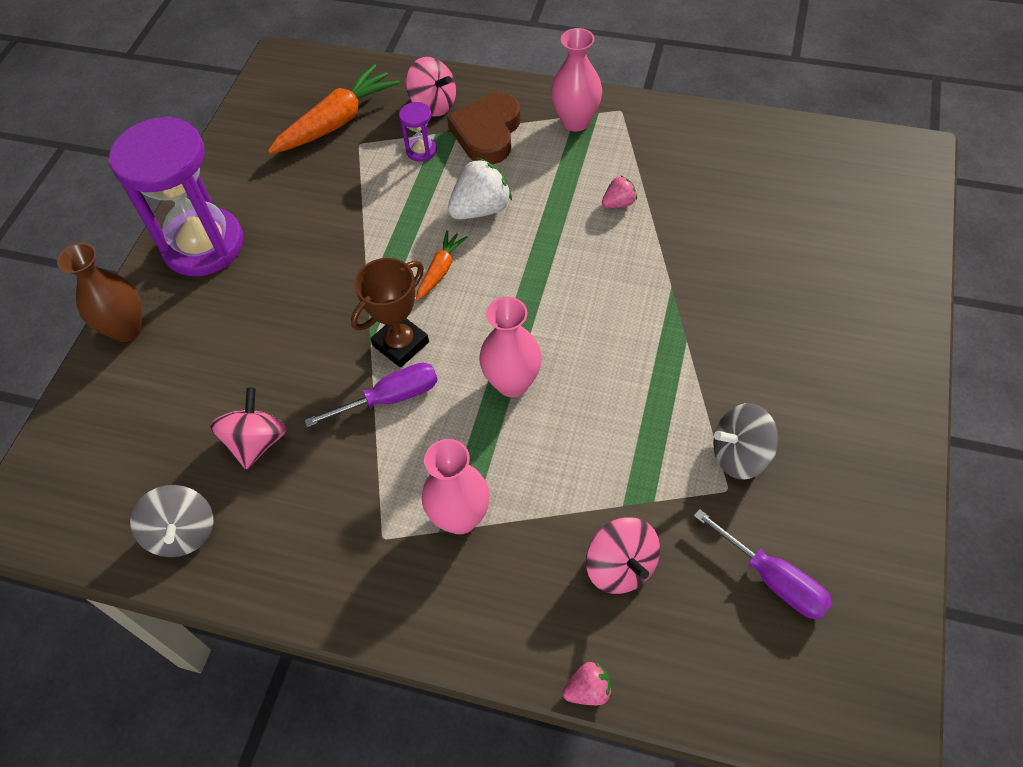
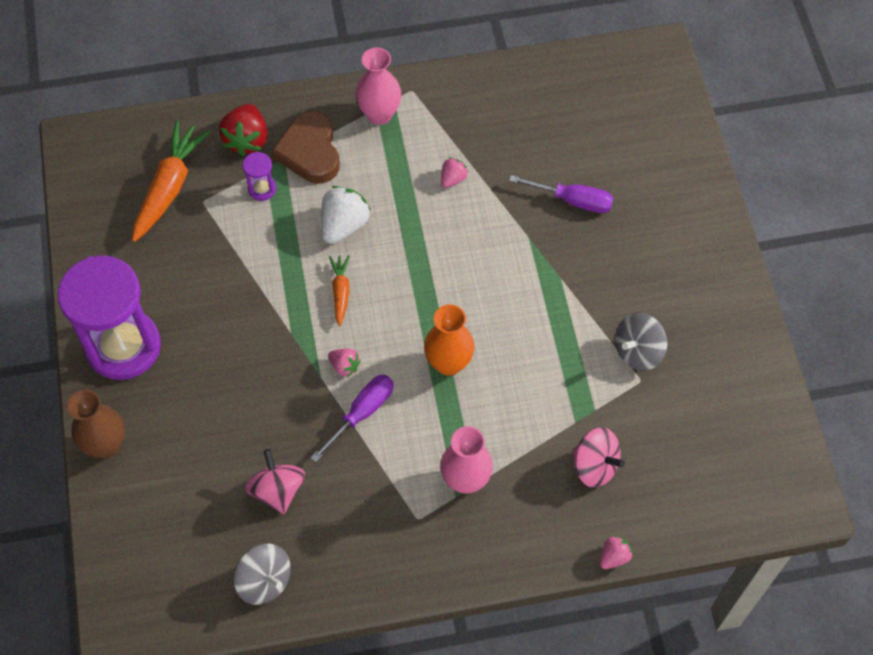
camera: 30 degrees left, 5 degrees up
(401, 344) = (344, 366): brown trophy -> pink strawberry
(433, 105) = (247, 140): pink spinning top -> red strawberry
(512, 383) = (448, 363): pink vase -> orange vase
(774, 580) = (699, 431): purple screwdriver -> purple screwdriver (573, 201)

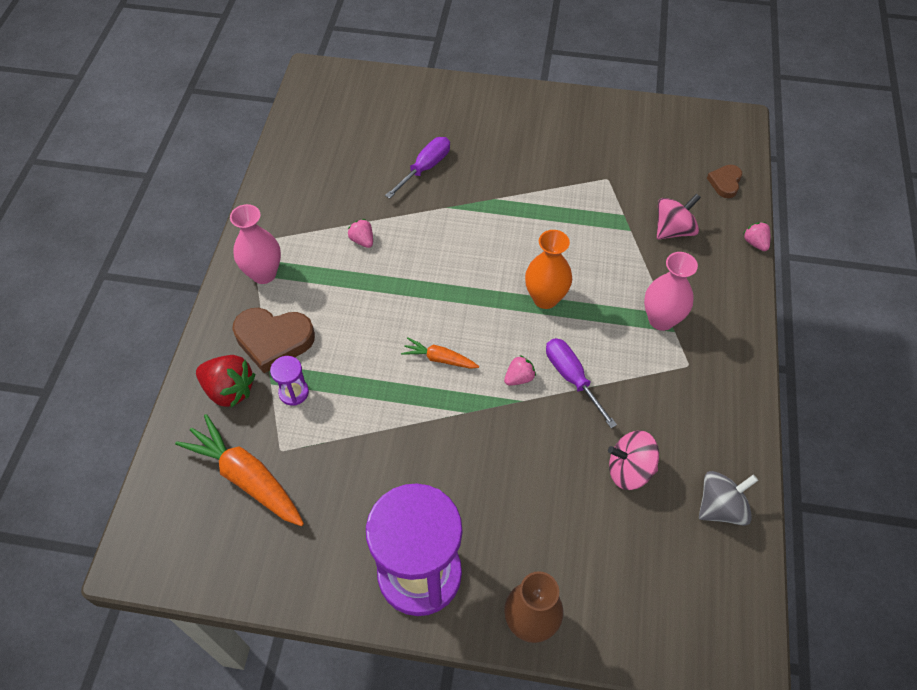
camera: 70 degrees left, 5 degrees down
(344, 225) = (369, 336): white strawberry -> none
(638, 351) = (581, 172): grey spinning top -> none
(693, 507) = (725, 183): none -> brown heart

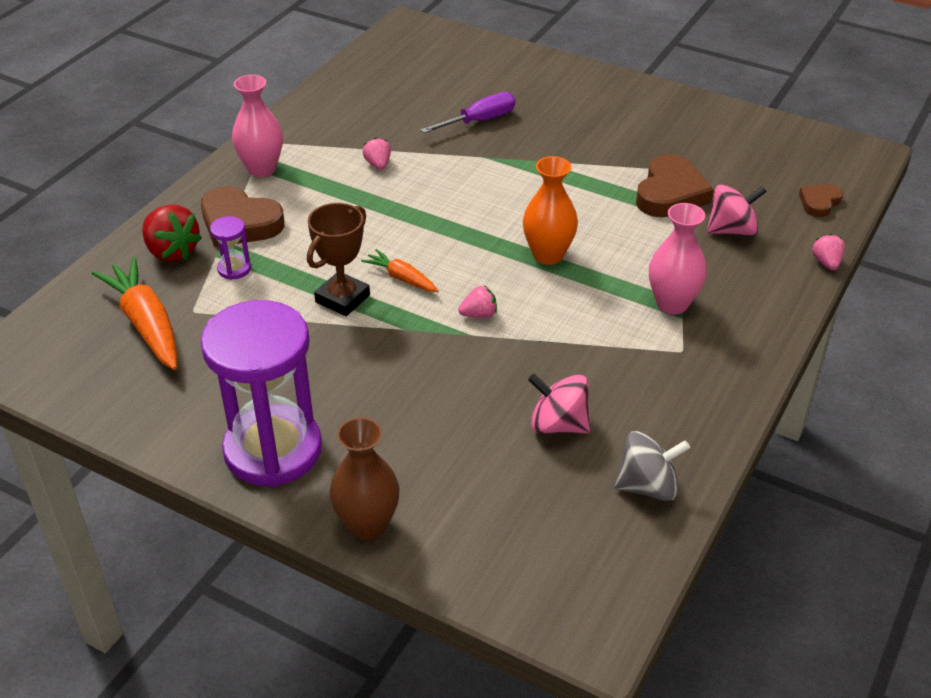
camera: 20 degrees right, 15 degrees down
(401, 396) = (342, 298): none -> brown trophy
(571, 377) = (538, 328): purple screwdriver -> none
(611, 205) = (670, 193): none -> brown heart

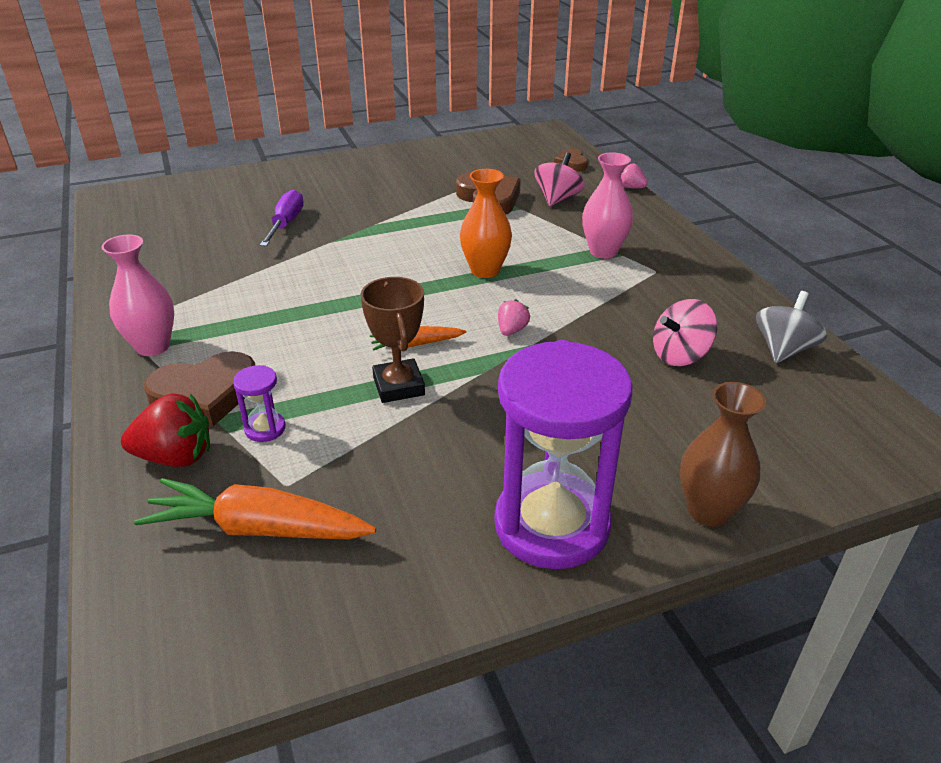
camera: 50 degrees left, 5 degrees down
(378, 165) = (256, 288): pink strawberry -> none

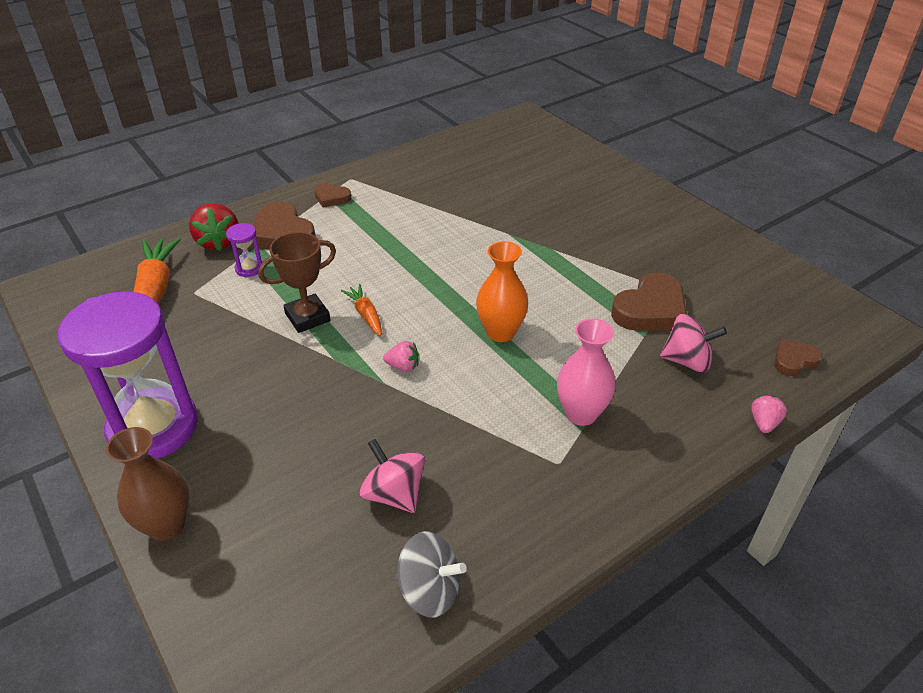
camera: 75 degrees right, 5 degrees up
(153, 346) = (331, 198): pink vase -> brown heart
(286, 223) = (527, 203): purple screwdriver -> none

